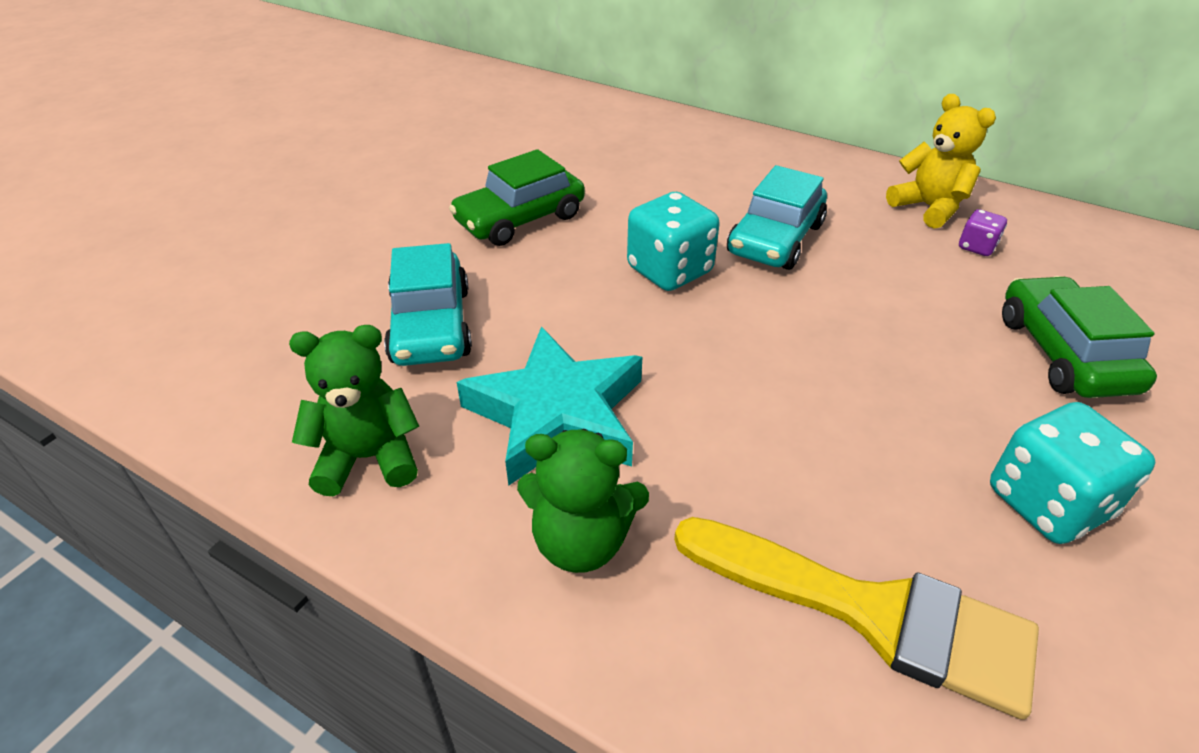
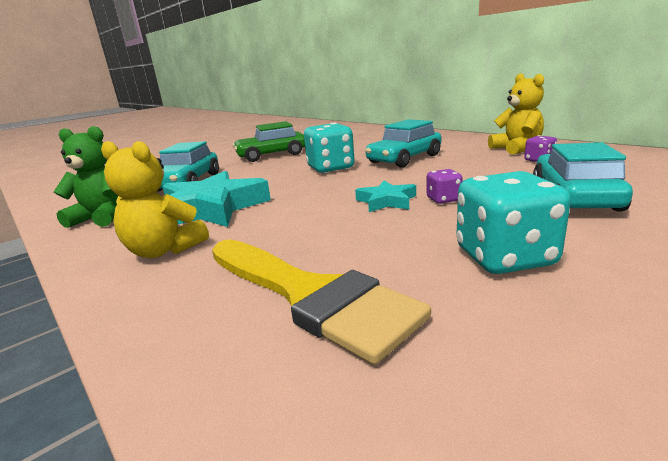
camera: 20 degrees right, 20 degrees down
(581, 541) = (164, 250): green teddy bear -> yellow teddy bear
(827, 376) = (386, 201): none -> turquoise star
(904, 367) = (443, 199): none -> purple dice
(1063, 353) = (574, 197): green car -> turquoise car

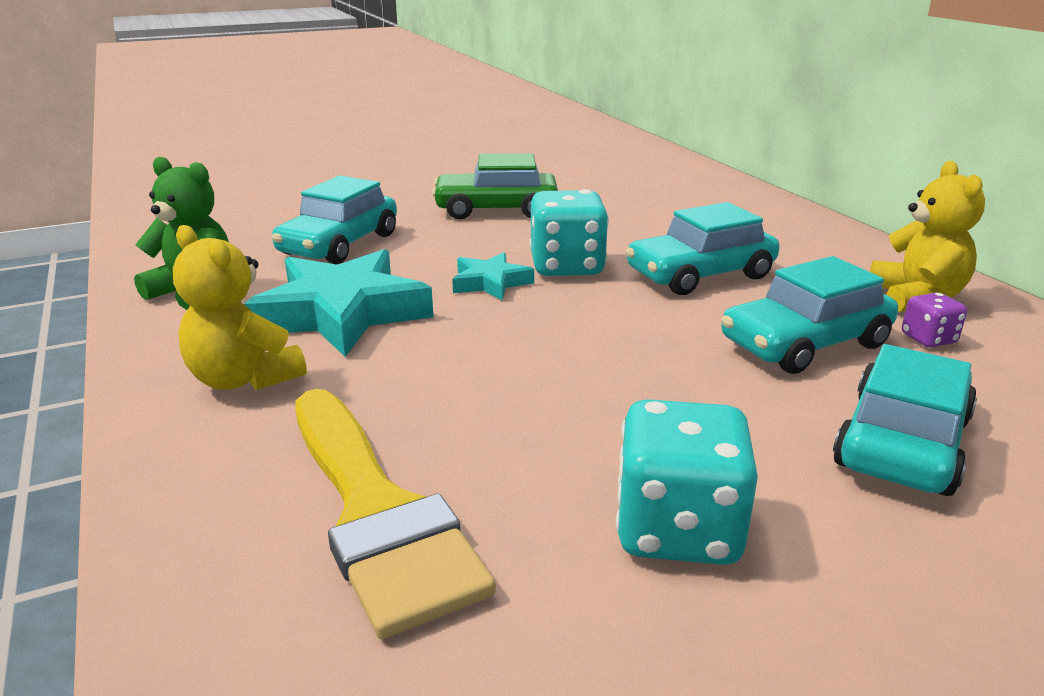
camera: 15 degrees right, 5 degrees up
(386, 201) = (598, 367): turquoise star -> turquoise star (490, 282)
(443, 199) = (687, 388): purple dice -> none
(484, 172) = (805, 343): none -> turquoise car

